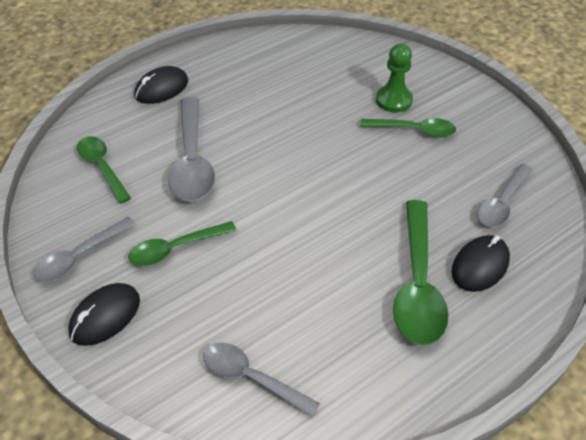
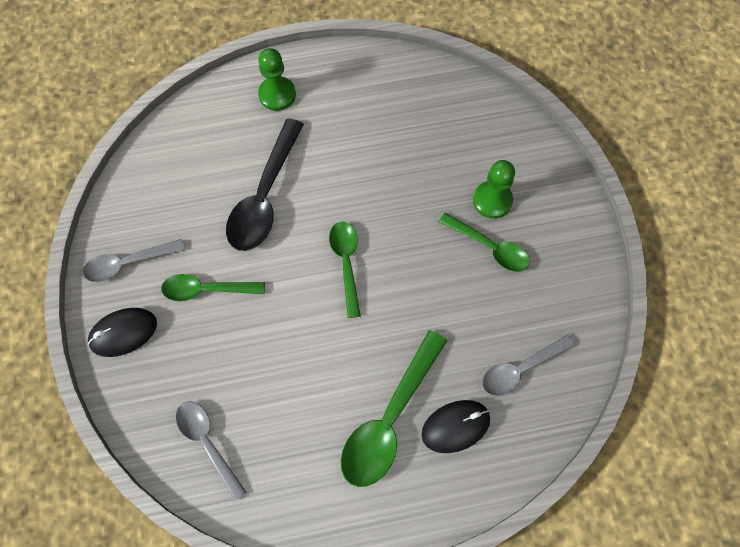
camera: 25 degrees right, 20 degrees up
(102, 167) = (184, 172): green spoon -> green spoon (346, 263)
(161, 89) = (277, 95): black mouse -> green pawn
(192, 160) = (265, 196): grey spoon -> black spoon

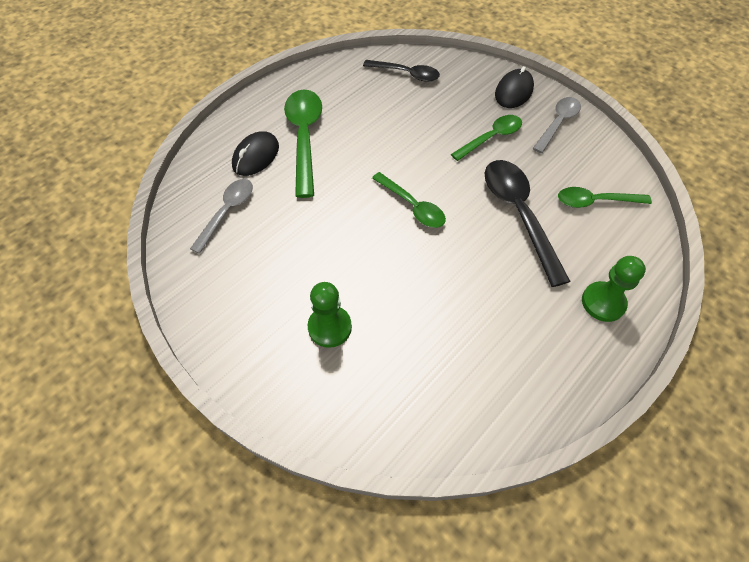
camera: 145 degrees right, 10 degrees down
(207, 443) = (406, 74): grey spoon -> black spoon
(489, 247) = (306, 284): green spoon -> green spoon (595, 201)

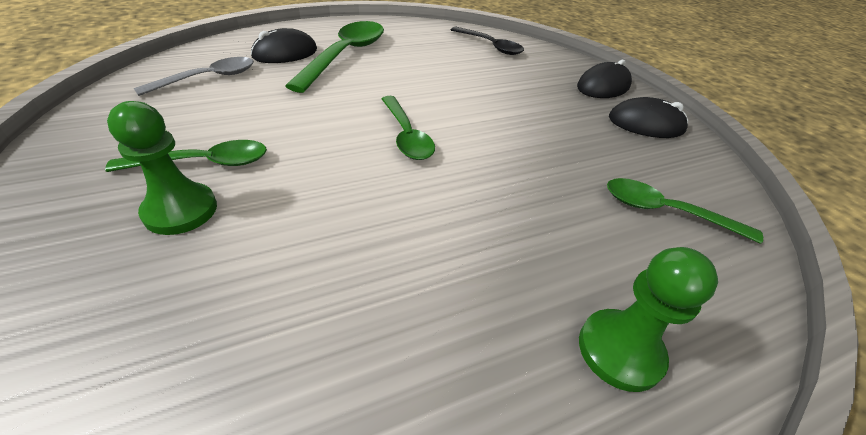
camera: 20 degrees right, 15 degrees down
(491, 138) = (550, 111): green spoon -> green spoon (204, 163)
(519, 215) = (540, 188): black spoon -> none
(557, 123) = (645, 124): grey spoon -> black mouse

